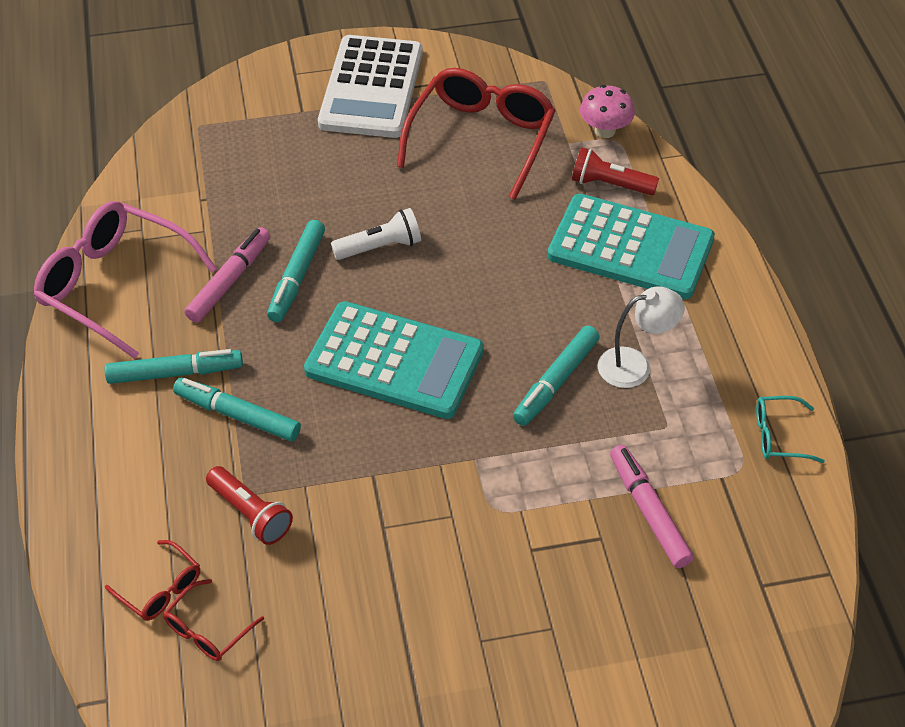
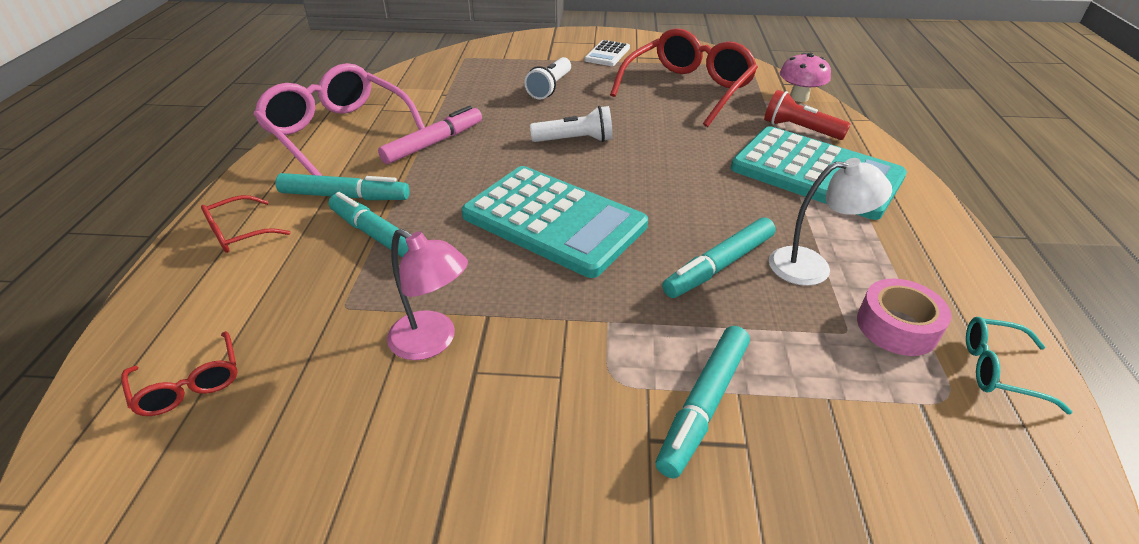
camera: 15 degrees right, 10 degrees down
(207, 630) = (204, 446): red glasses -> red glasses (239, 233)
(251, 514) = (337, 327): red flashlight -> none
(296, 277) = (492, 149): turquoise marker -> turquoise marker (703, 405)
(323, 165) = (550, 88): none -> white flashlight
(338, 509) = (432, 342): none -> pink lamp
(371, 88) = (607, 54): white calculator -> white calculator, size x0.46
(649, 511) = (817, 425): pink marker -> none
(705, 413) = (897, 327): none -> pink tape

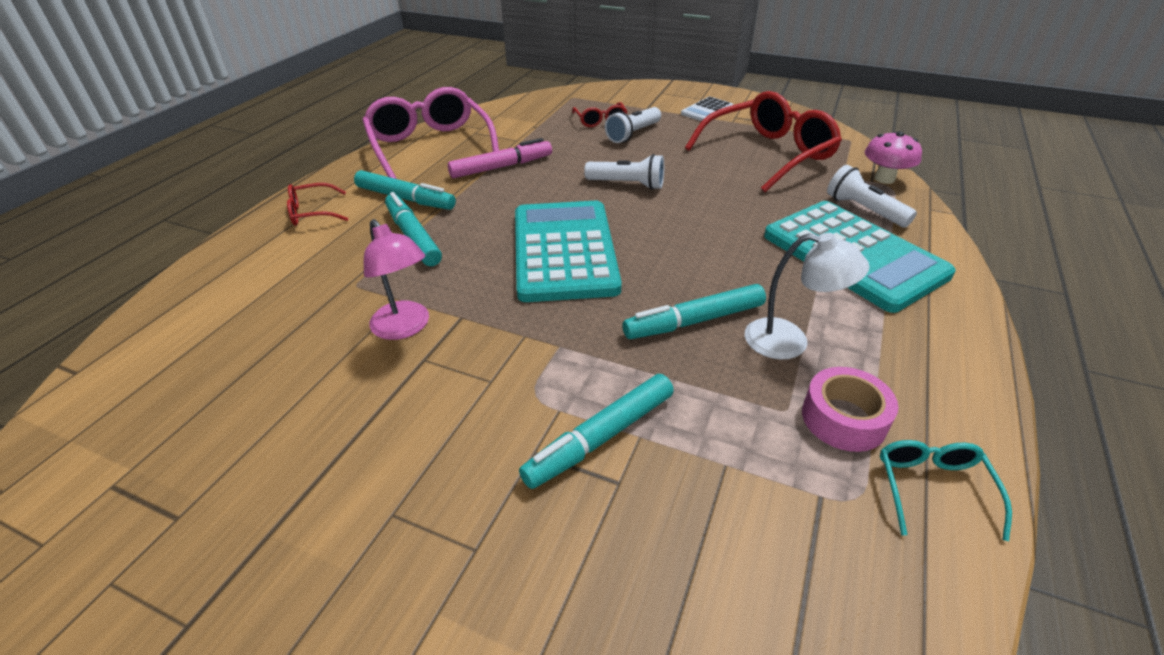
camera: 20 degrees right, 0 degrees up
(189, 384) = (218, 317): red glasses -> red glasses (600, 121)
(553, 221) = (564, 251): turquoise calculator -> turquoise calculator turned 150 degrees counterclockwise
(799, 129) = (863, 210): red flashlight -> white flashlight
(998, 369) = (932, 488): turquoise glasses -> turquoise glasses turned 60 degrees clockwise

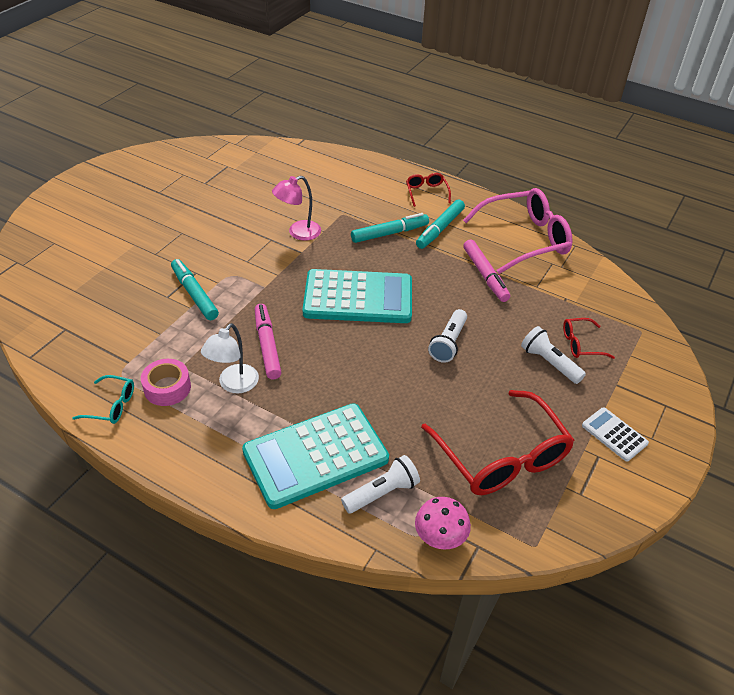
camera: 95 degrees right, 5 degrees up
(694, 321) = (267, 345): turquoise marker -> pink marker

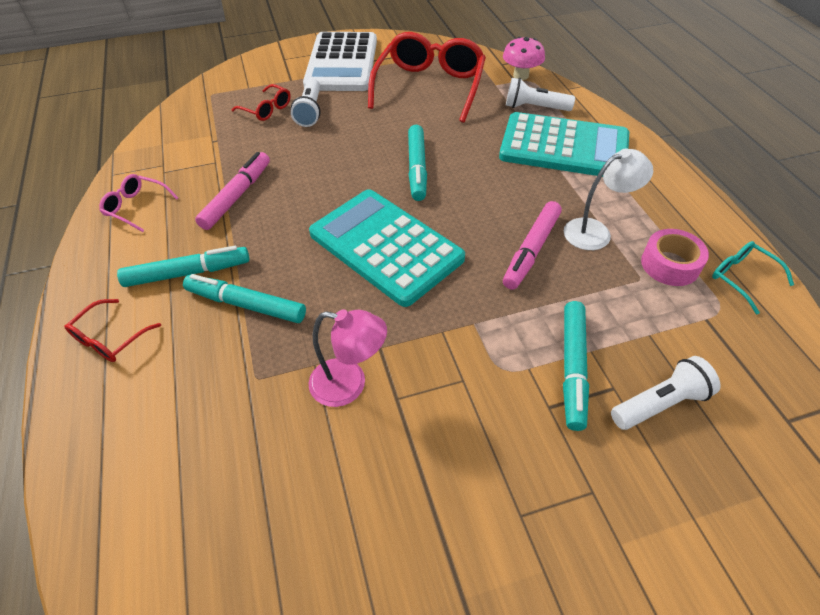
camera: 135 degrees left, 5 degrees up
(405, 361) = (417, 168): none -> turquoise marker
(448, 343) = (362, 162): white flashlight -> white flashlight (660, 403)
(525, 239) = (136, 207): pink glasses -> pink glasses, size x0.46
(614, 434) = (342, 63): white calculator -> white calculator, size x2.15

